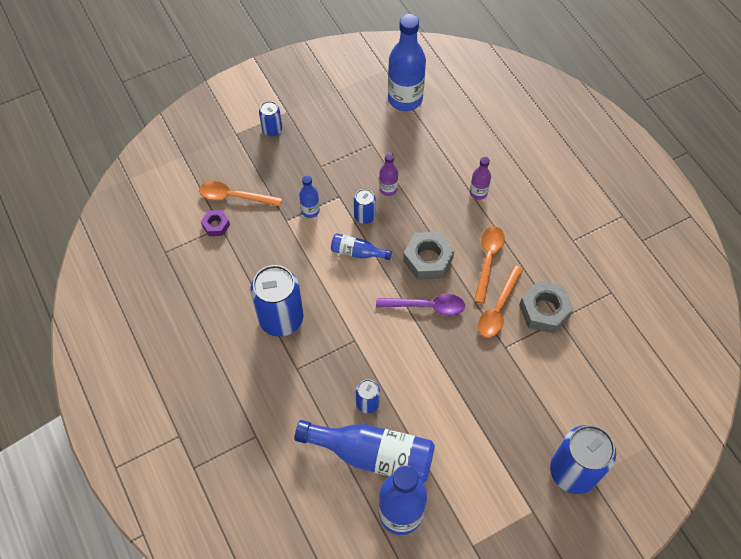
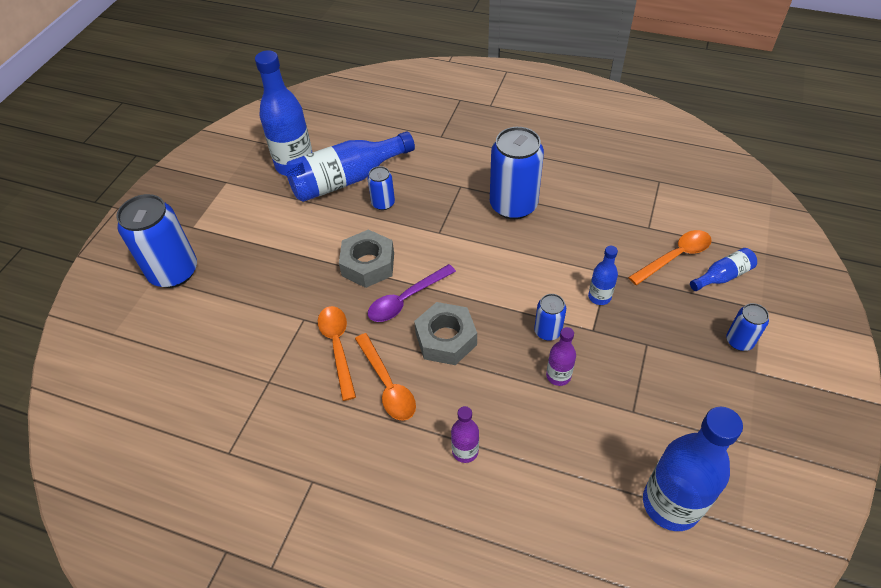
camera: 140 degrees right, 10 degrees down
(216, 225) = (654, 225): purple nut -> none
(357, 252) = (515, 296): blue bottle -> blue bottle (722, 276)
(544, 310) = (289, 379): grey nut -> grey nut (368, 264)

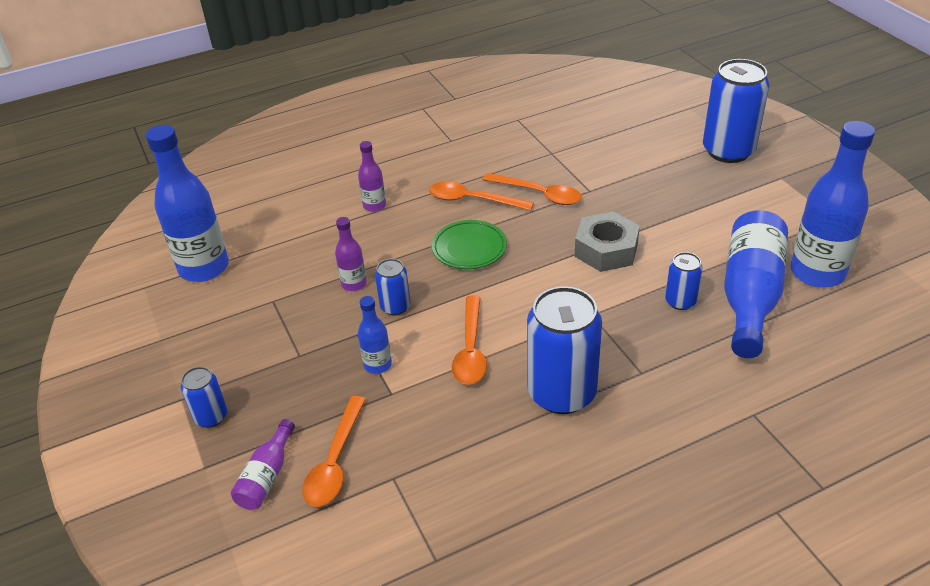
camera: 135 degrees right, 10 degrees down
(406, 299) = (537, 250): purple spoon -> none
(446, 339) = (469, 248): grey nut -> green plate
(532, 264) = (470, 349): none -> orange spoon
(722, 276) = (267, 476): blue bottle -> purple bottle

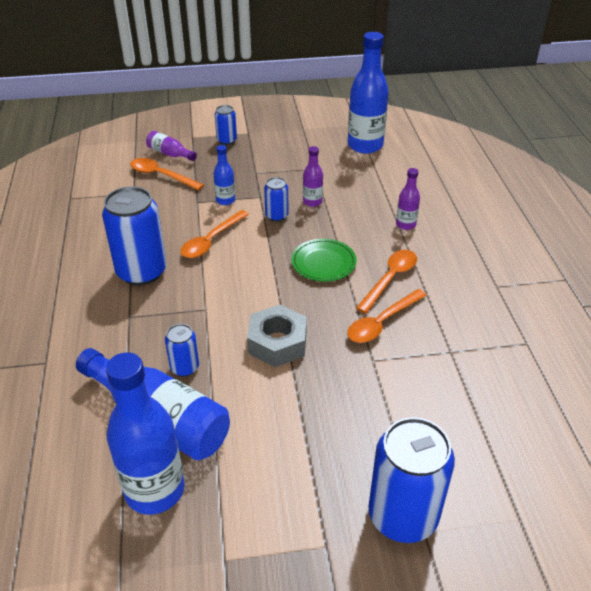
camera: 105 degrees right, 0 degrees up
(470, 349) = (211, 240): orange spoon -> orange spoon turned 75 degrees counterclockwise

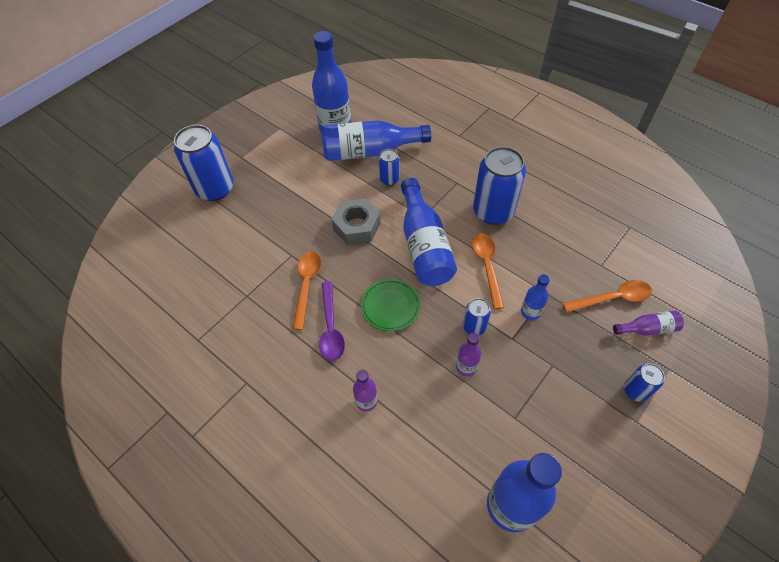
camera: 140 degrees right, 15 degrees up
(238, 286) = (424, 245): none -> blue bottle
(390, 279) = (331, 327): orange spoon -> purple spoon

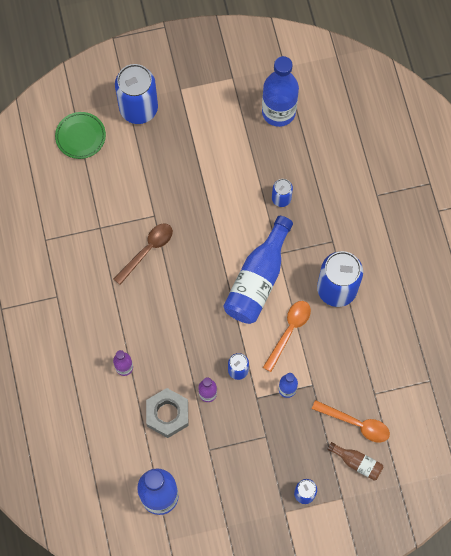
camera: 35 degrees right, 15 degrees up
(307, 285) = (147, 250): orange spoon -> brown spoon
(331, 327) = (140, 297): purple spoon -> none
(356, 226) = (221, 225): grey nut -> grey nut (167, 414)
(369, 151) = (288, 158): blue bottle -> none
(390, 306) = (193, 311): green plate -> green plate (80, 136)
(647, 329) = (357, 463): purple bottle -> brown bottle

